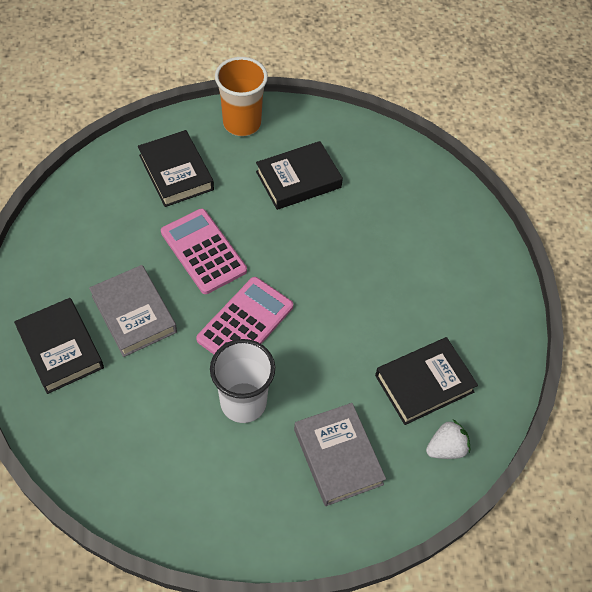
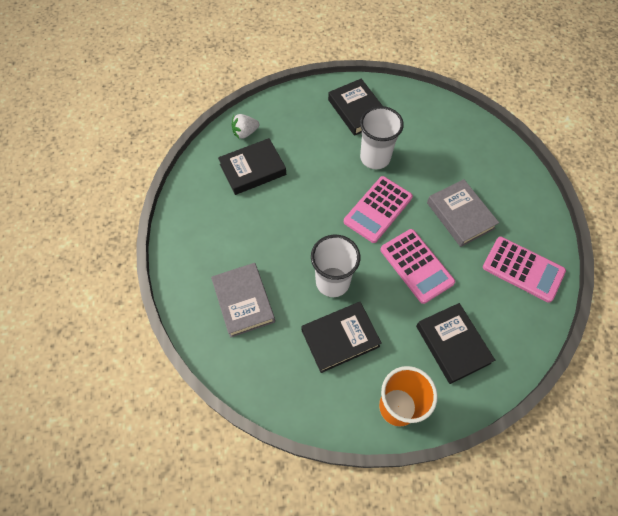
camera: 175 degrees left, 5 degrees up
(60, 348) = (505, 191): black book -> black book (357, 110)
(71, 246) = (523, 269): none -> pink calculator
(307, 235) = (332, 282): none -> white cup
(338, 456) = (314, 128): grey book -> grey book (243, 301)

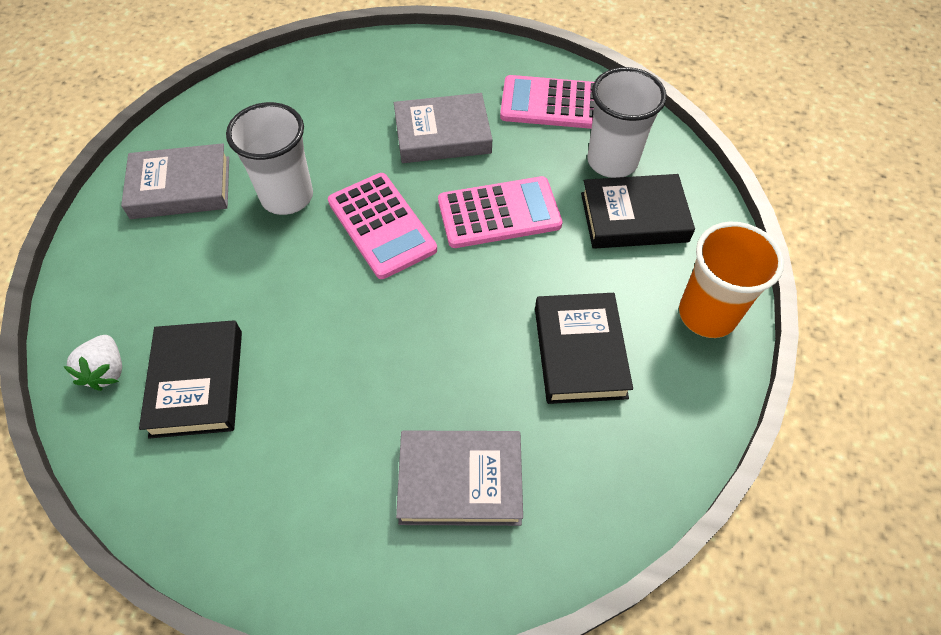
camera: 70 degrees left, 5 degrees down
(332, 282) = (480, 330): white cup -> white cup (612, 161)
(357, 110) = (181, 187): black book -> grey book
(523, 269) = (553, 103): pink calculator -> pink calculator turned 135 degrees counterclockwise

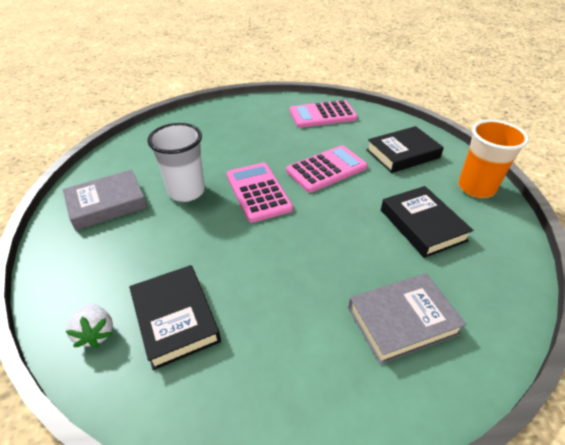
camera: 20 degrees left, 15 degrees down
(381, 226) = (258, 192): pink calculator -> pink calculator turned 150 degrees counterclockwise
(442, 134) = (268, 140): grey book -> none
(612, 161) = (372, 132): white cup -> none

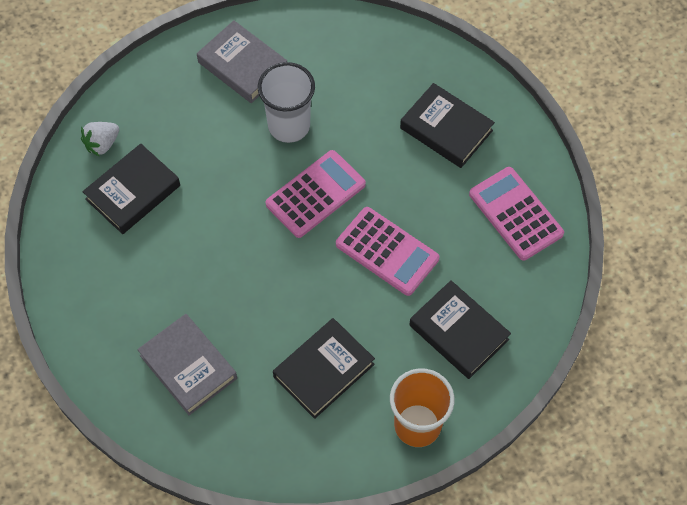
camera: 70 degrees right, 20 degrees up
(245, 125) = (446, 129): none -> black book

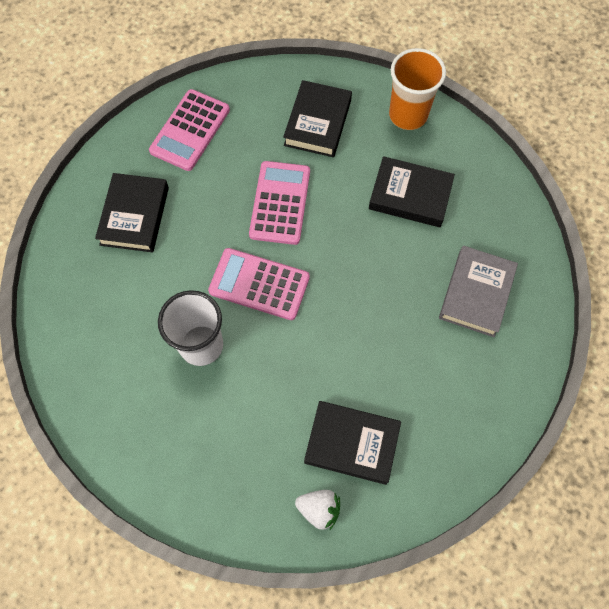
camera: 120 degrees left, 5 degrees up
(242, 66) = (155, 427): grey book -> none

